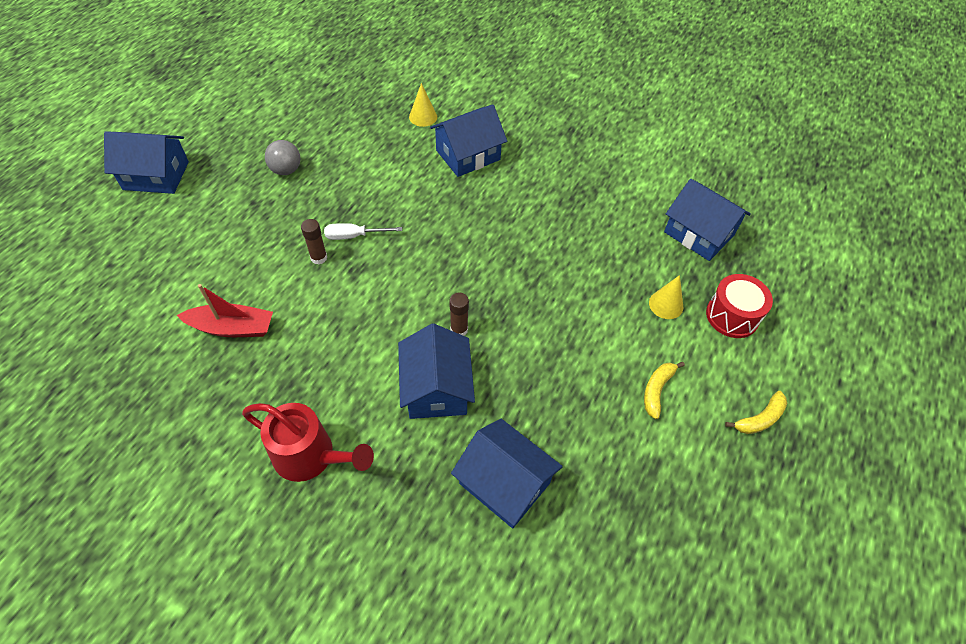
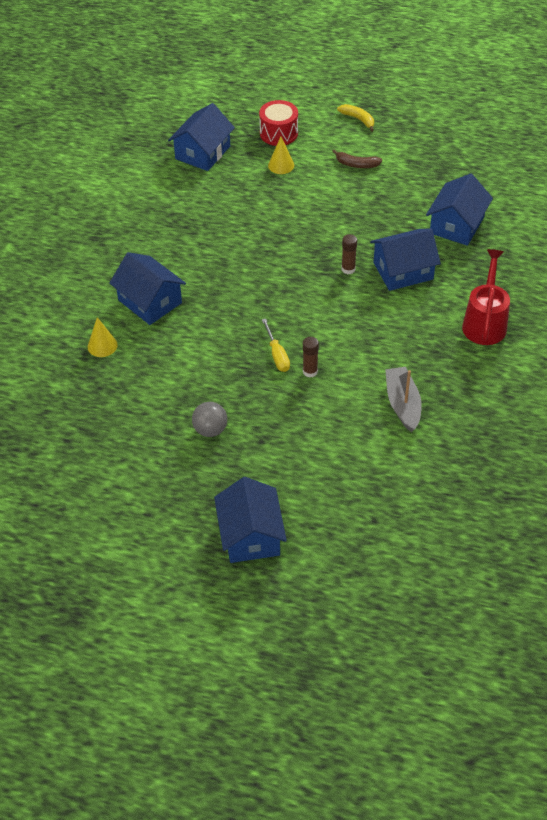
camera: 100 degrees left, 5 degrees down
(232, 328) = (402, 404): red boat -> grey boat
(354, 236) = (277, 355): white screwdriver -> yellow screwdriver
(657, 390) = (356, 164): yellow banana -> brown banana

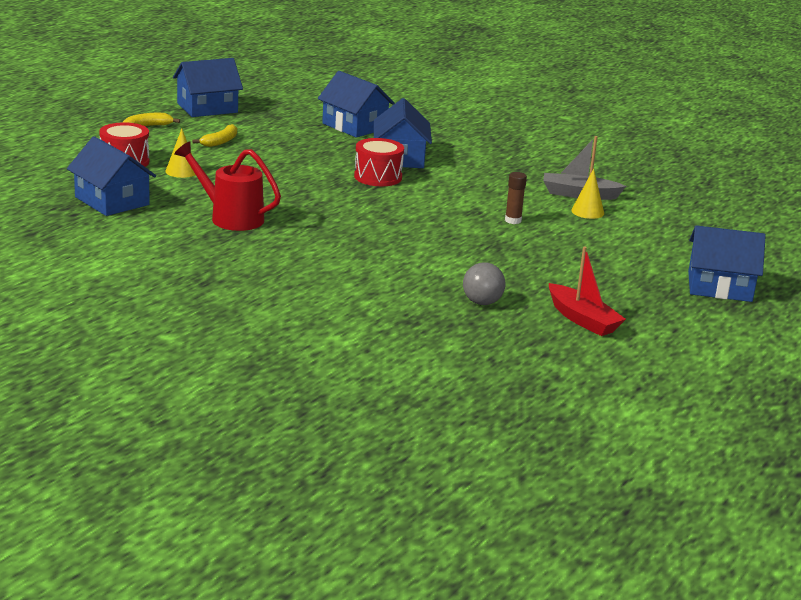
camera: 75 degrees left, 25 degrees down
(102, 345) = (402, 309): yellow cone -> yellow cone (587, 212)
(136, 452) = (582, 319): none -> red boat
(150, 301) = (348, 272): blue house -> blue house (207, 108)
(210, 430) = (569, 278): grey ball -> grey ball (482, 302)
(277, 355) = (479, 229): yellow screwdriver -> none
(348, 269) = (378, 177): brown glue stick -> red drum
(356, 164) = (220, 142): brown banana -> yellow banana
(485, 322) = (494, 145): red watering can -> red watering can (230, 217)

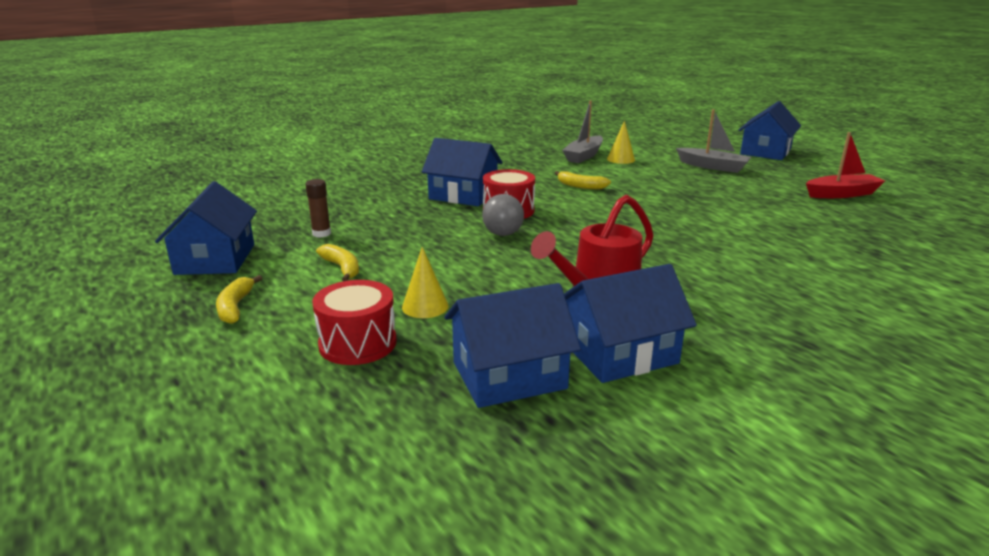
camera: 65 degrees left, 0 degrees up
(354, 126) = (361, 199): blue house -> blue house (620, 353)
(474, 198) = (580, 186): none -> yellow banana
(482, 302) = (819, 219): grey ball -> grey ball (503, 234)
(513, 220) = (634, 182): brown glue stick -> brown glue stick (321, 234)
(614, 256) = (713, 167): none -> grey boat

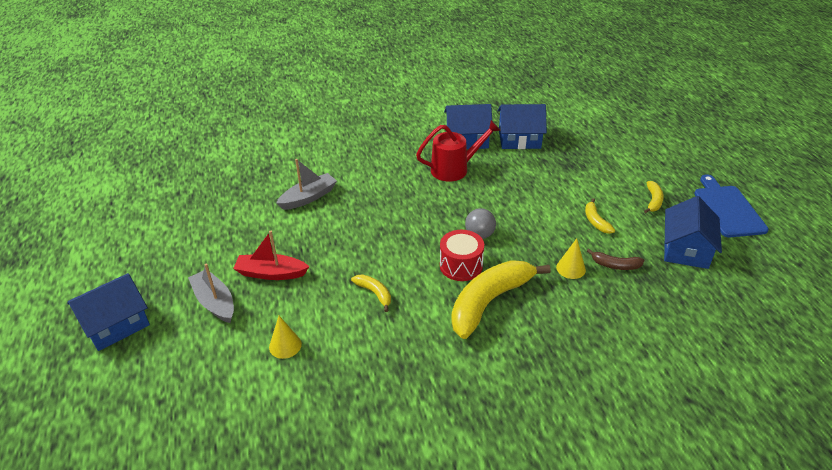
camera: 160 degrees left, 15 degrees up
(100, 316) = (727, 209): none -> blue cutting board
(321, 234) = (615, 265): brown glue stick -> brown banana
(357, 343) = (584, 166): red drum -> none
(425, 306) = (548, 181): yellow cone -> yellow cone (571, 268)
(463, 195) = (489, 302): blue house -> yellow banana
(584, 156) = (316, 367): grey boat -> grey boat (308, 197)
(842, 194) = (181, 229): red boat -> red boat (271, 273)

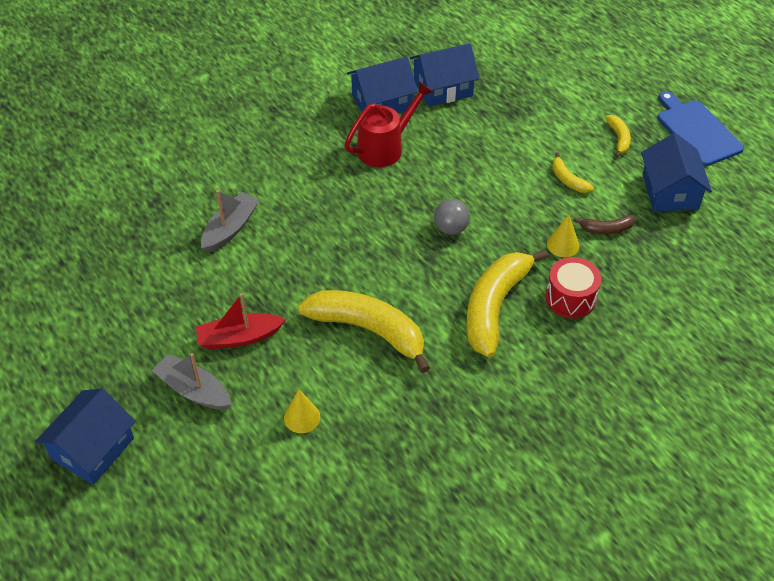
camera: 20 degrees left, 10 degrees up
(374, 293) = (368, 330): yellow banana -> yellow banana, size x2.22
(461, 265) = (447, 272): red drum -> red drum (570, 298)

